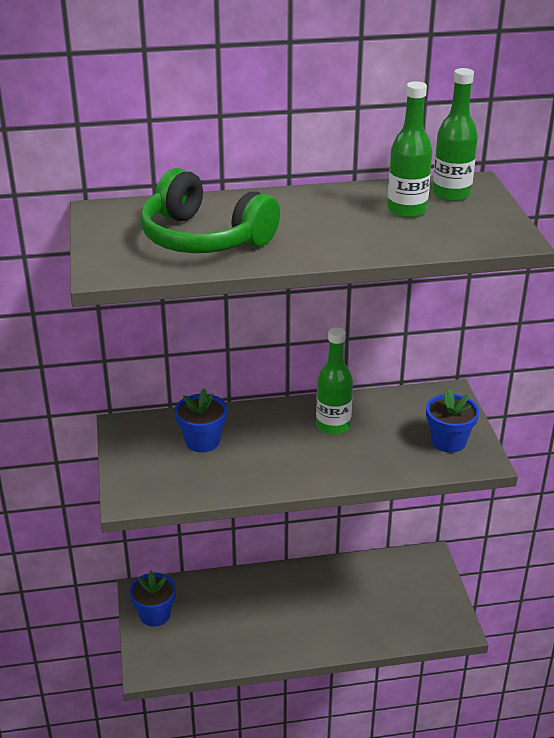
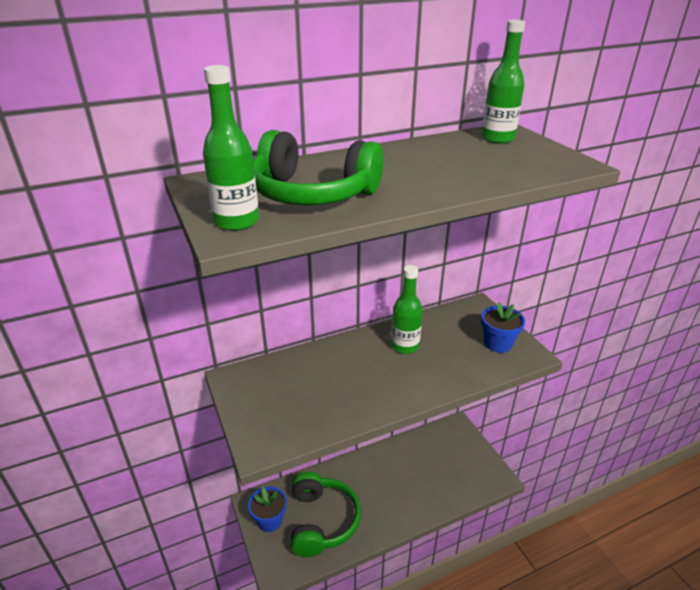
camera: 15 degrees left, 0 degrees up
(202, 441) = (305, 379): blue flower pot -> none
(216, 628) = (322, 521): none -> green headphones
(406, 210) = (473, 153): green bottle -> green bottle (237, 222)

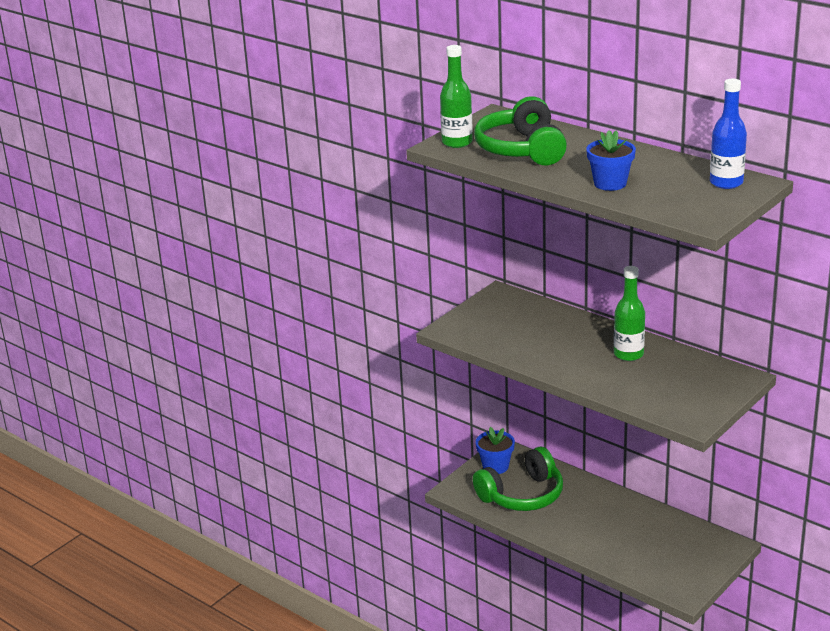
camera: 65 degrees right, 5 degrees down
(497, 139) = (726, 183): green bottle -> blue bottle
(497, 343) = (690, 401): blue flower pot -> blue flower pot (610, 183)

